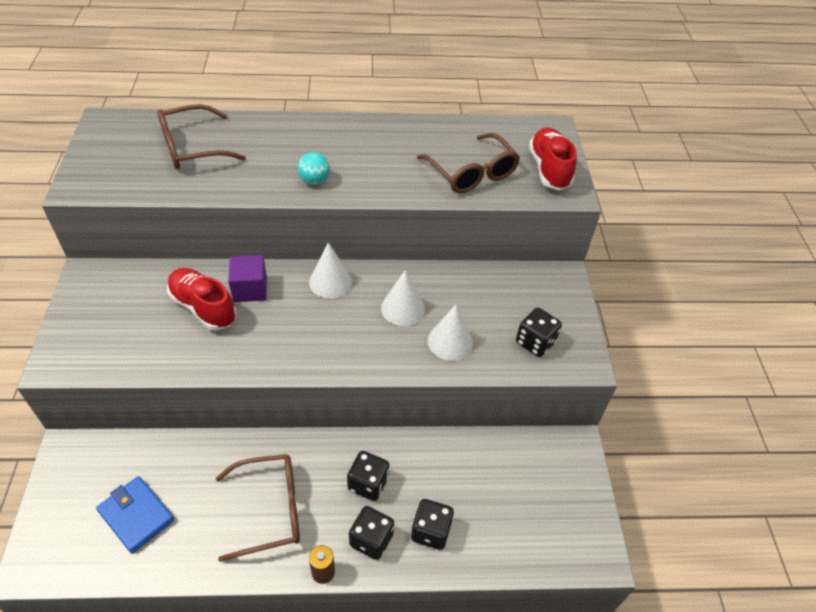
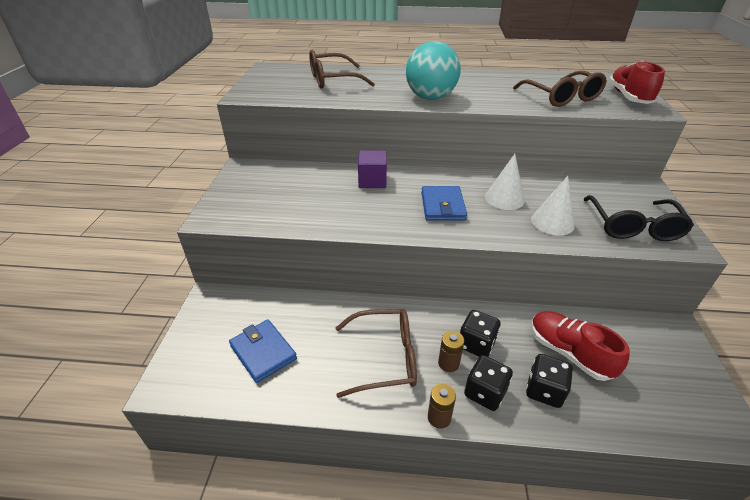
camera: 10 degrees right, 10 degrees down
(203, 307) = (334, 190): red shoe -> red shoe (569, 353)
(314, 181) = (430, 97): turquoise ball -> turquoise ball, size x2.03
(330, 282) = (439, 179): white cone -> none
(331, 325) = (442, 206): none -> blue wallet
(337, 509) = (448, 363): none -> brown battery
(535, 342) = (633, 227): black dice -> black glasses

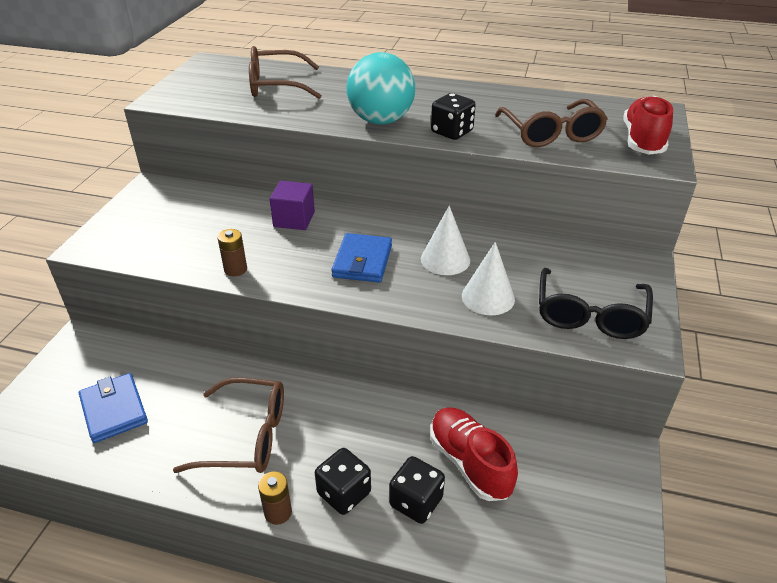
camera: 10 degrees right, 0 degrees up
(448, 363) = (317, 453): brown battery -> brown battery (235, 269)
(476, 344) = (361, 436): black dice -> black dice (452, 132)

